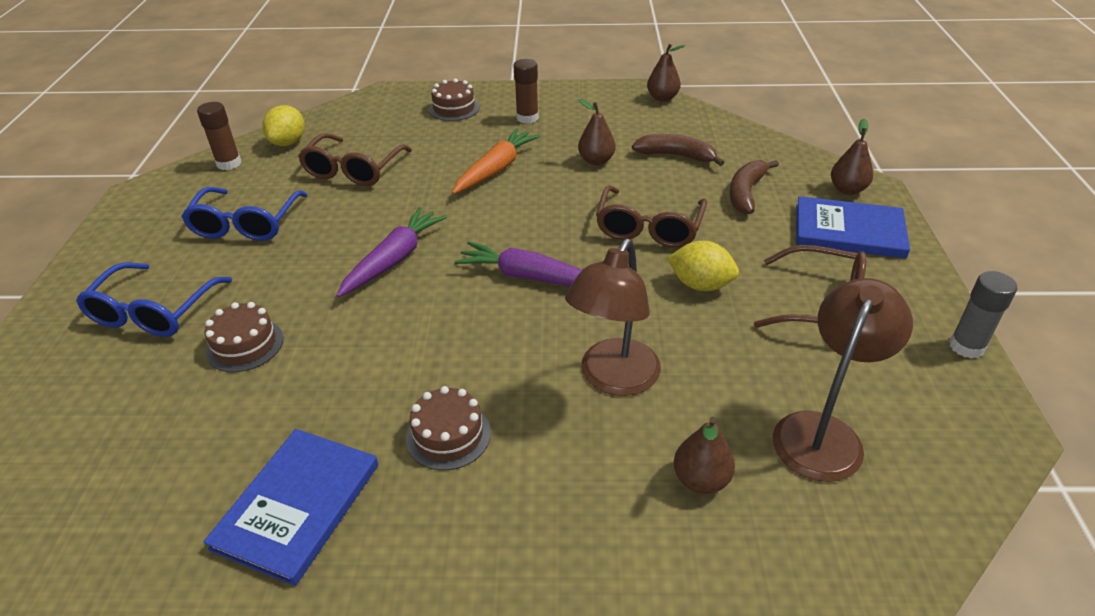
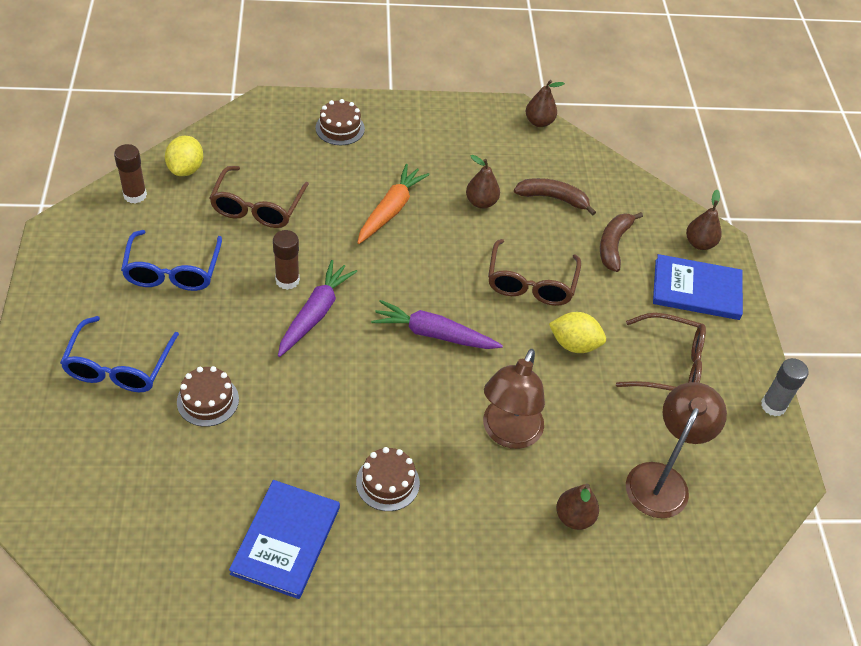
camera: 10 degrees left, 10 degrees up
(527, 118) = (412, 144): brown glue stick -> brown glue stick (287, 280)

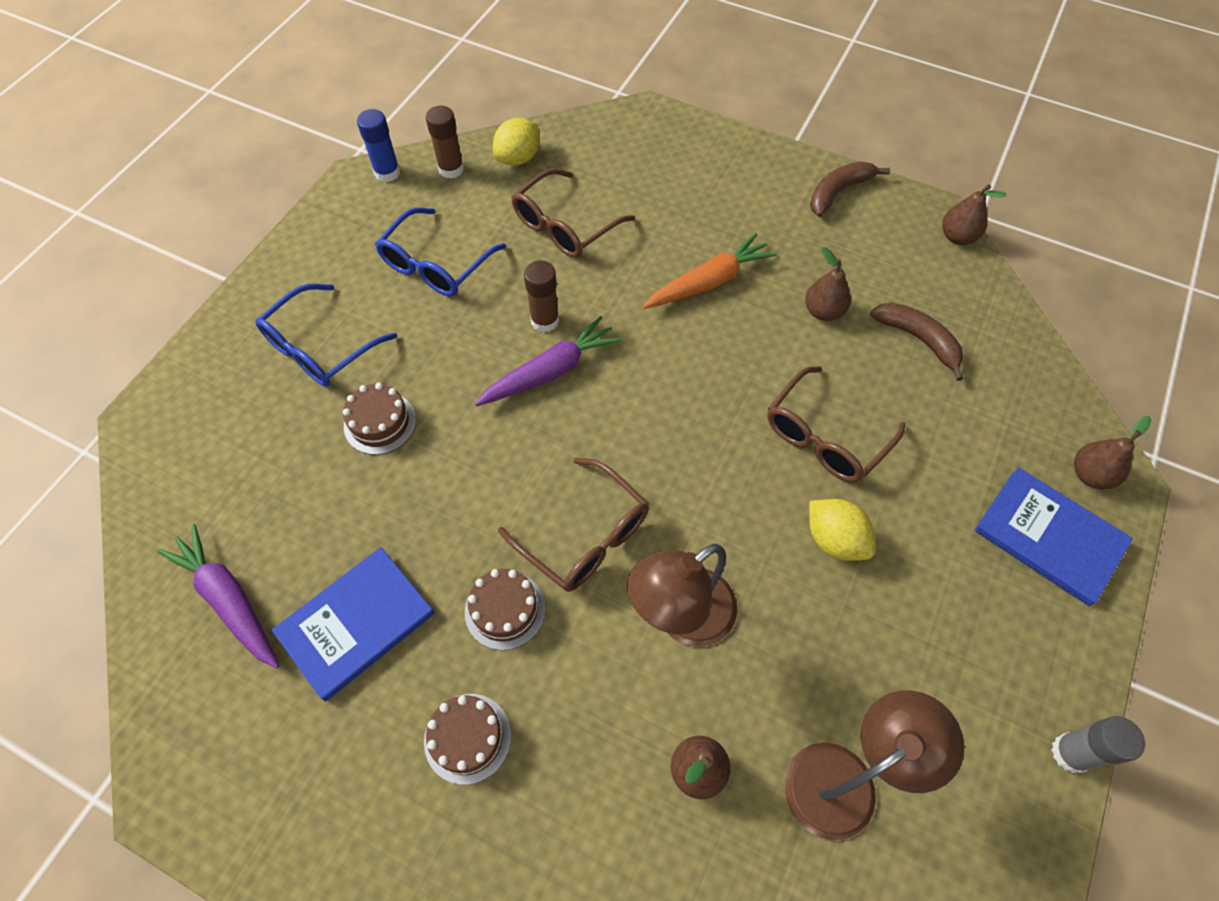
camera: 35 degrees right, 10 degrees up
(81, 215) = (387, 173): none -> blue glue stick
(340, 128) = (709, 166): brown cake -> brown cake (467, 738)
(434, 334) = (668, 452): purple carrot -> purple carrot (229, 600)
(613, 245) = (965, 430): brown banana -> brown banana (838, 192)
(669, 366) = (948, 625): brown glasses -> brown glasses (585, 536)

